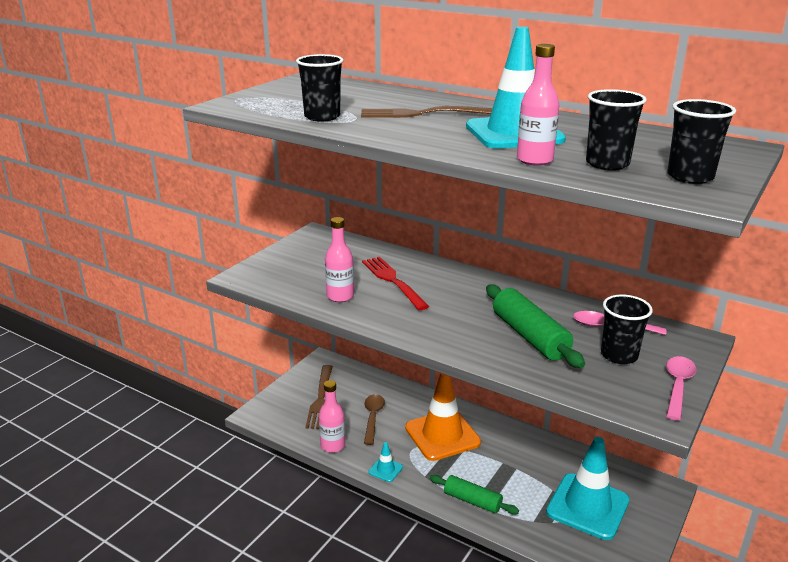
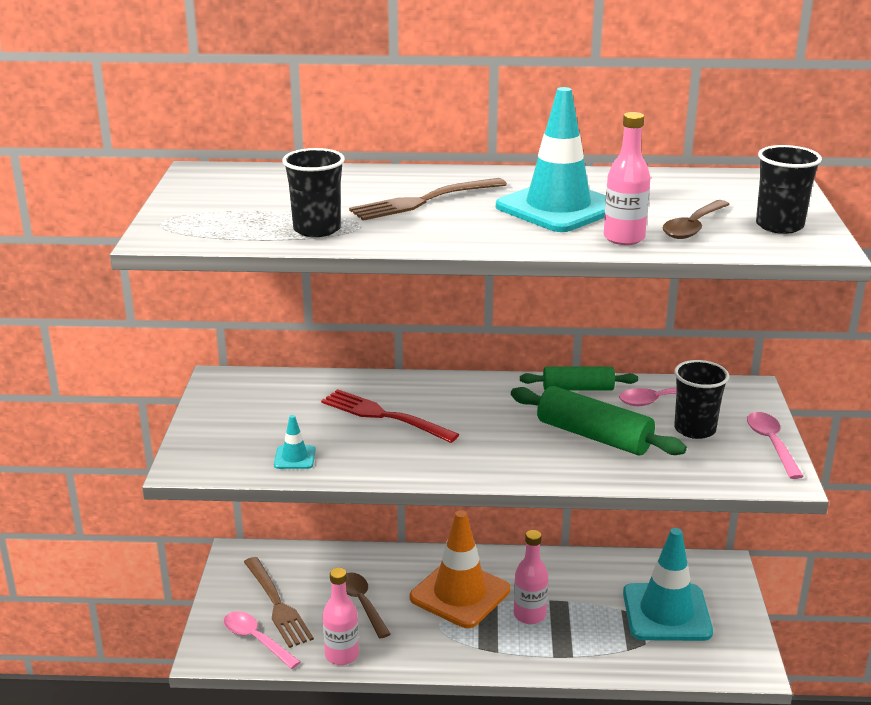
camera: 30 degrees left, 0 degrees up
(290, 416) = (256, 640): none -> pink spoon
(340, 296) = (342, 454): pink bottle -> pink bottle (529, 615)
(385, 469) = (428, 658): turquoise traffic cone -> turquoise traffic cone (294, 457)
(472, 501) = (550, 654): green rolling pin -> green rolling pin (578, 388)
(607, 164) = (693, 227): black cup -> brown spoon

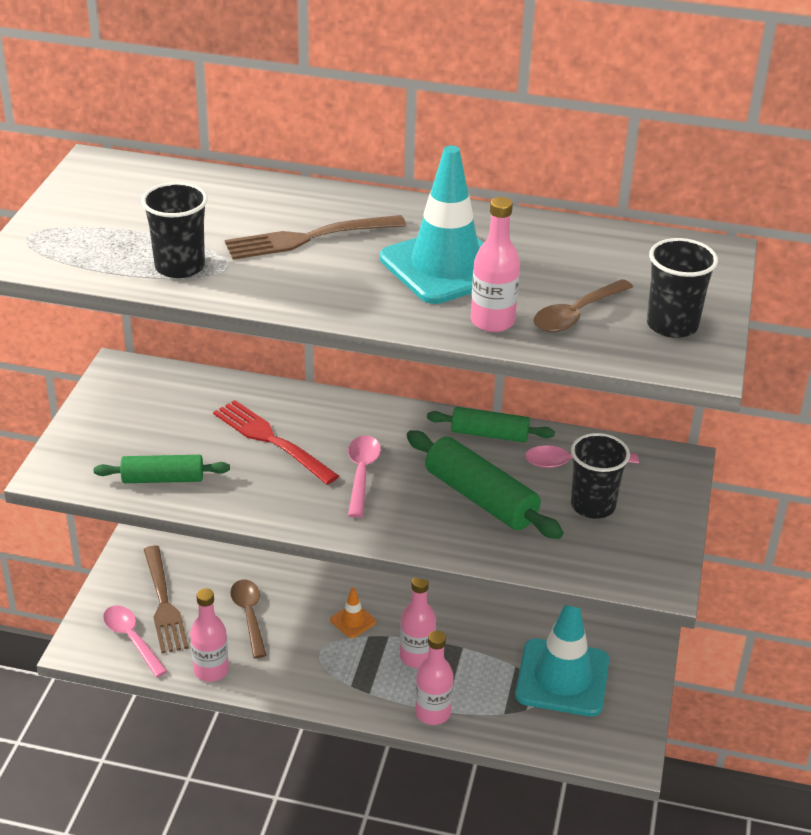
camera: 10 degrees right, 10 degrees up
(294, 457) = (163, 479): turquoise traffic cone -> green rolling pin
(460, 594) = (353, 621): orange traffic cone -> orange traffic cone, size x0.43
(562, 659) = (432, 713): none -> pink bottle
(771, 444) = (667, 536): pink spoon -> pink spoon (361, 474)

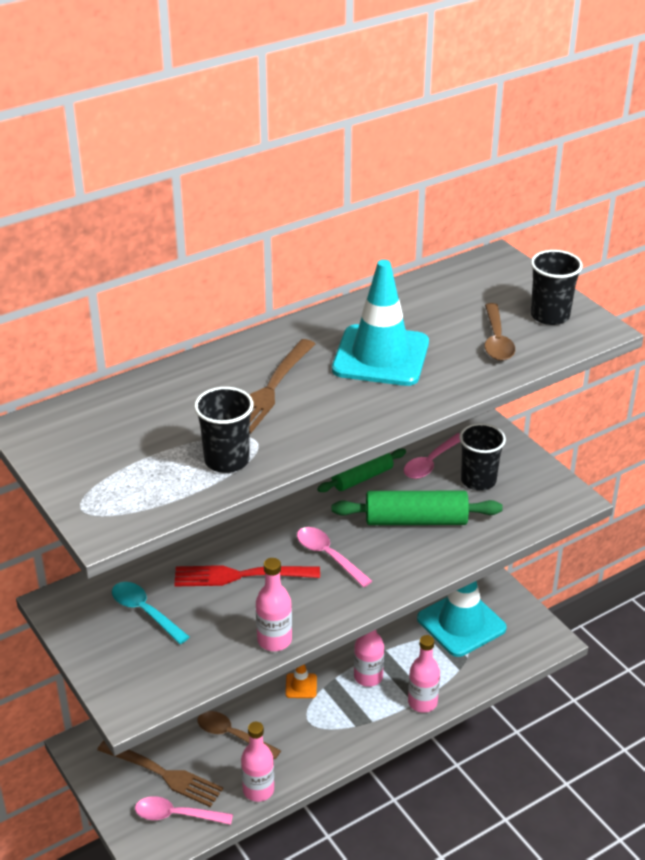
camera: 45 degrees left, 0 degrees up
(163, 479) = (211, 653): green rolling pin -> none
(165, 417) = (145, 612): none -> turquoise spoon
(492, 321) = (464, 373): pink bottle -> pink bottle (274, 640)

